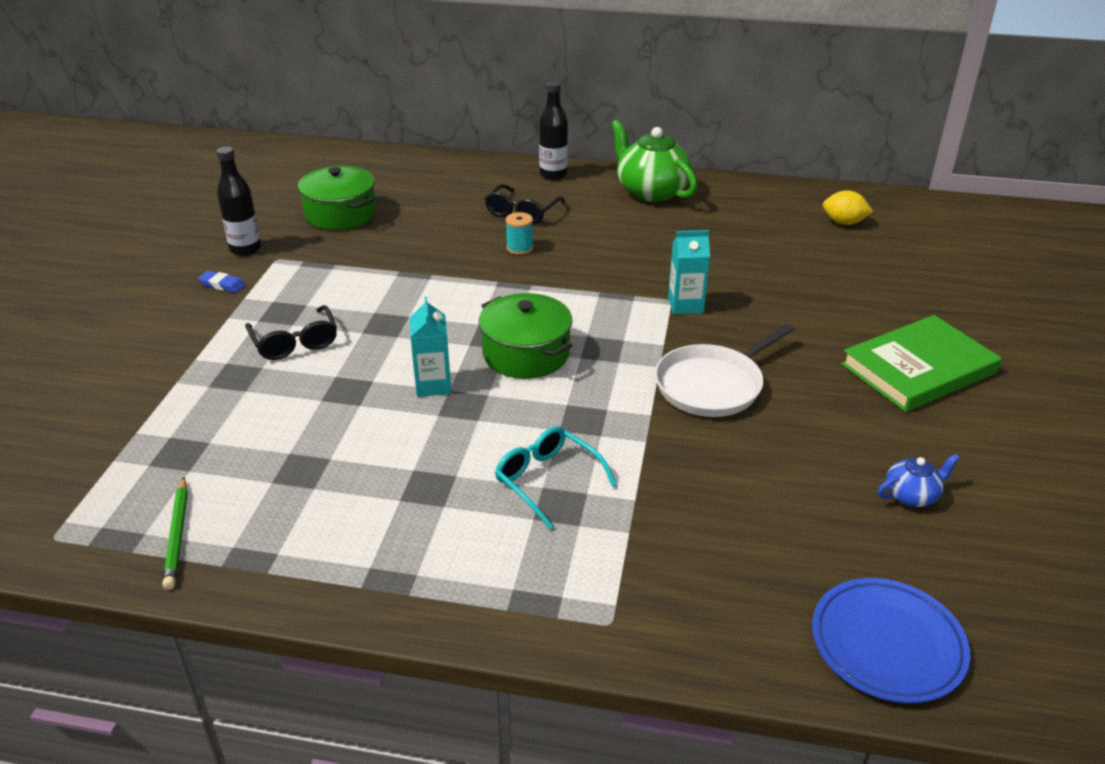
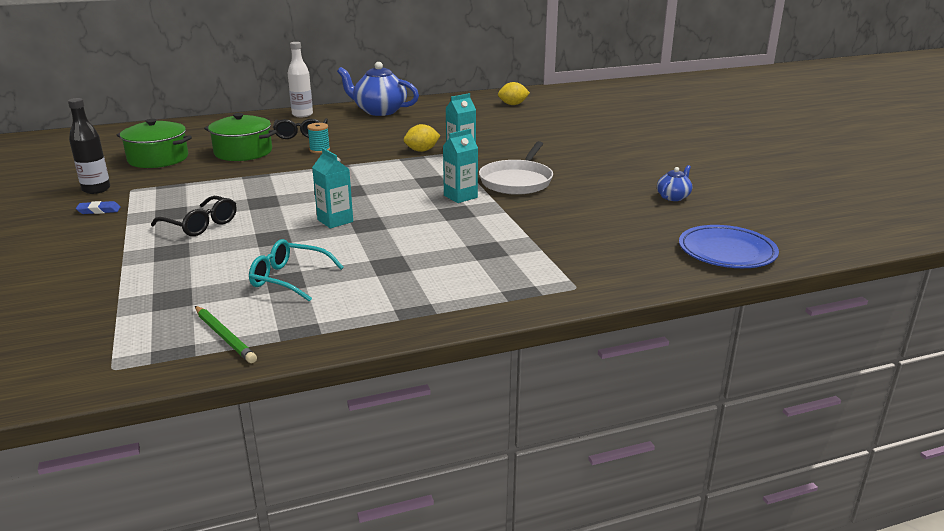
camera: 30 degrees left, 10 degrees down
(526, 354) = (383, 194): green pot -> green pot (243, 152)
(547, 481) = (466, 242): turquoise glasses -> turquoise glasses (289, 279)
(553, 174) = (302, 114): black bottle -> white bottle
(613, 391) = (460, 196): none -> turquoise carton
(640, 285) = (422, 150): none -> yellow lemon
(651, 191) = (379, 111): green teapot -> blue teapot
(918, 368) = (620, 151): green book -> none

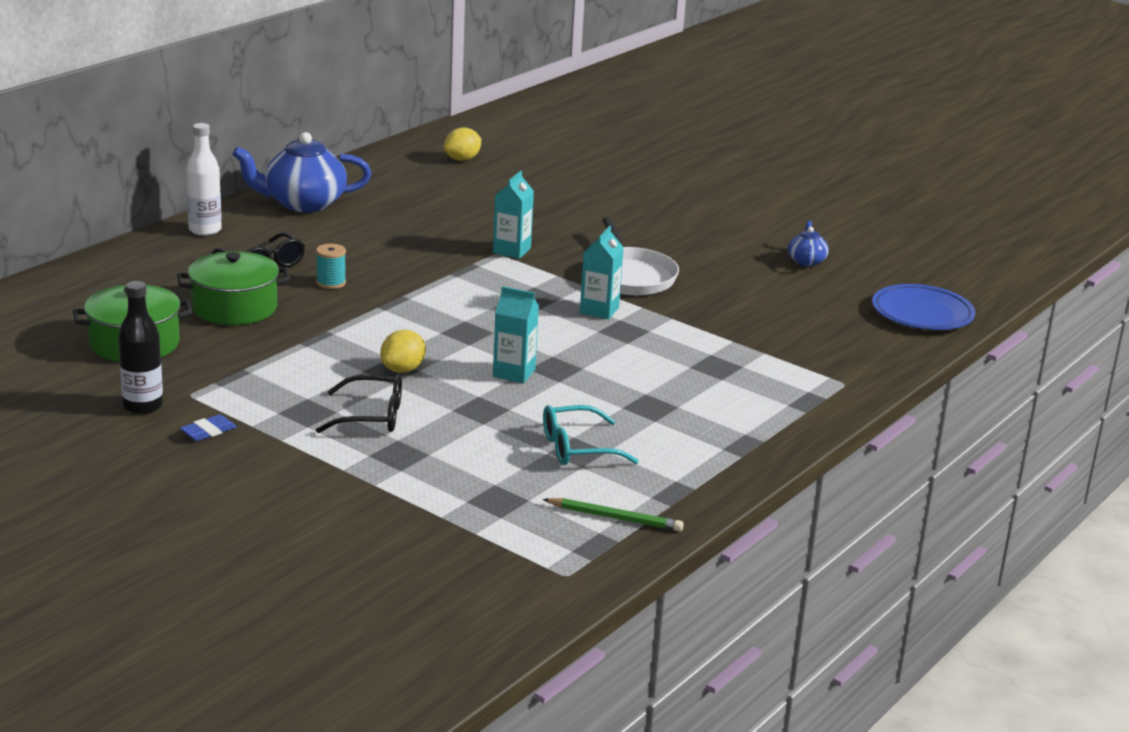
camera: 35 degrees left, 0 degrees up
(422, 150) = (460, 256): yellow lemon -> yellow lemon (403, 370)

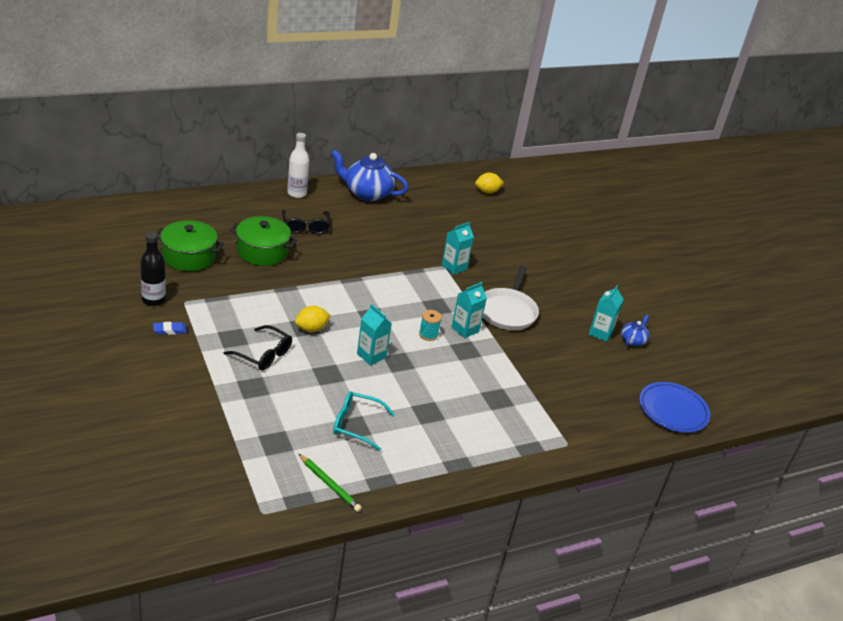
camera: 25 degrees right, 10 degrees up
(331, 283) = (330, 253): turquoise spool -> turquoise spool (428, 334)
(762, 265) = (600, 333): none -> turquoise carton

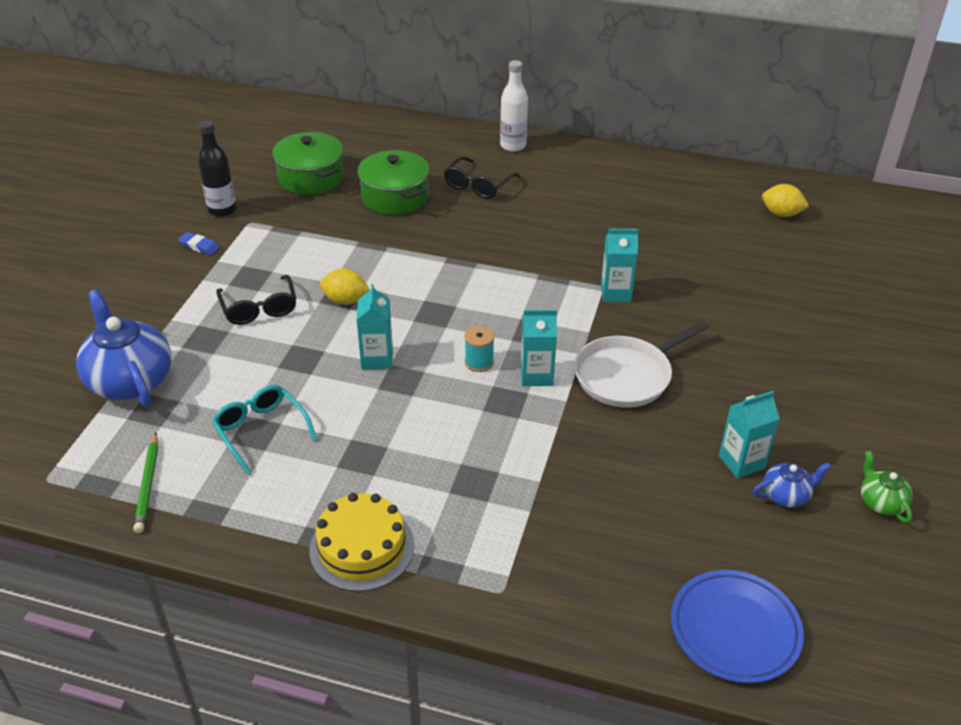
camera: 45 degrees right, 5 degrees up
(367, 193) = (603, 169): blue teapot -> blue teapot (130, 380)
(482, 457) = (362, 547): none -> yellow cake
(670, 326) = (881, 502): none -> green teapot

